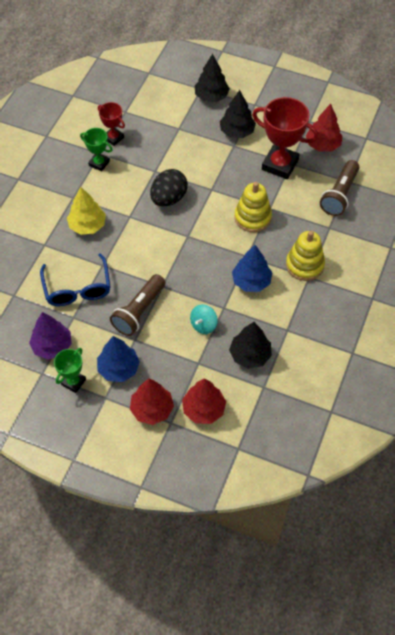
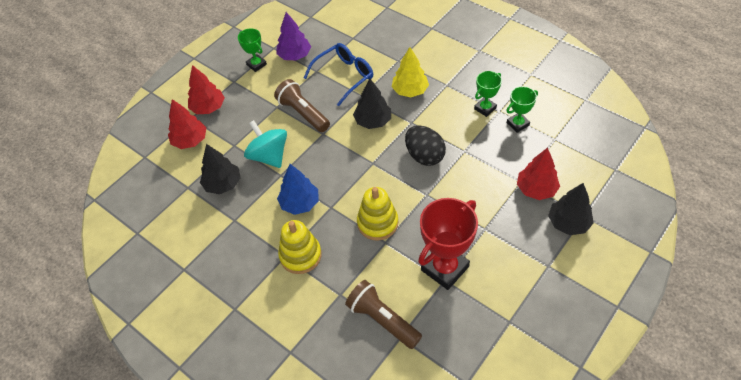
camera: 110 degrees right, 5 degrees down
(77, 288) = (344, 76): blue glasses -> blue glasses turned 135 degrees clockwise
(113, 138) = (517, 124): red trophy -> green trophy
(118, 368) = (255, 92): blue tree -> none
(203, 325) = (269, 156): turquoise spinning top -> turquoise spinning top, size x1.68
(237, 132) = (506, 236): black tree -> black tree (373, 121)
(323, 145) = (465, 325): red tree -> red tree (536, 189)

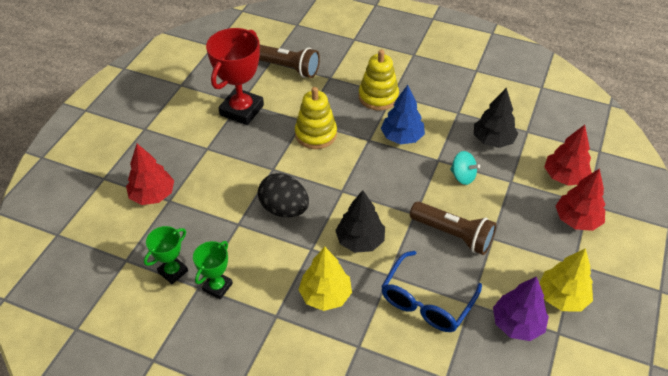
camera: 160 degrees right, 5 degrees down
(256, 64) = (562, 297): green trophy -> yellow tree
(269, 156) = (462, 176): turquoise spinning top -> turquoise spinning top, size x0.59
(568, 223) = (121, 168): black tree -> none

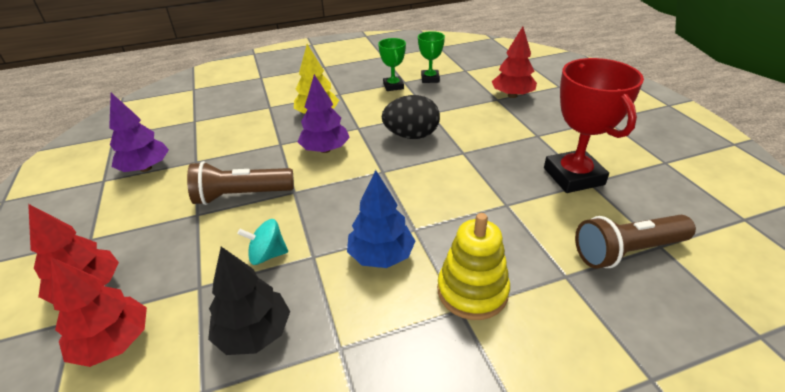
camera: 140 degrees right, 10 degrees down
(316, 134) = (473, 200): yellow stacking toy -> none
(360, 240) = (325, 149): black tree -> purple tree
(426, 301) = (235, 145): blue glasses -> none
(562, 297) = (102, 205): yellow tree -> none

